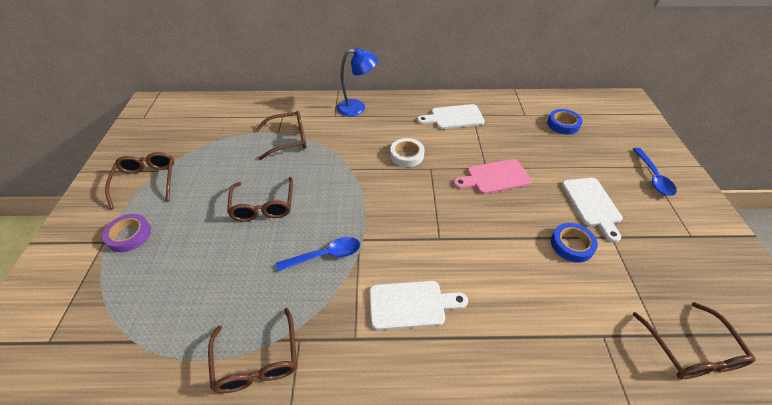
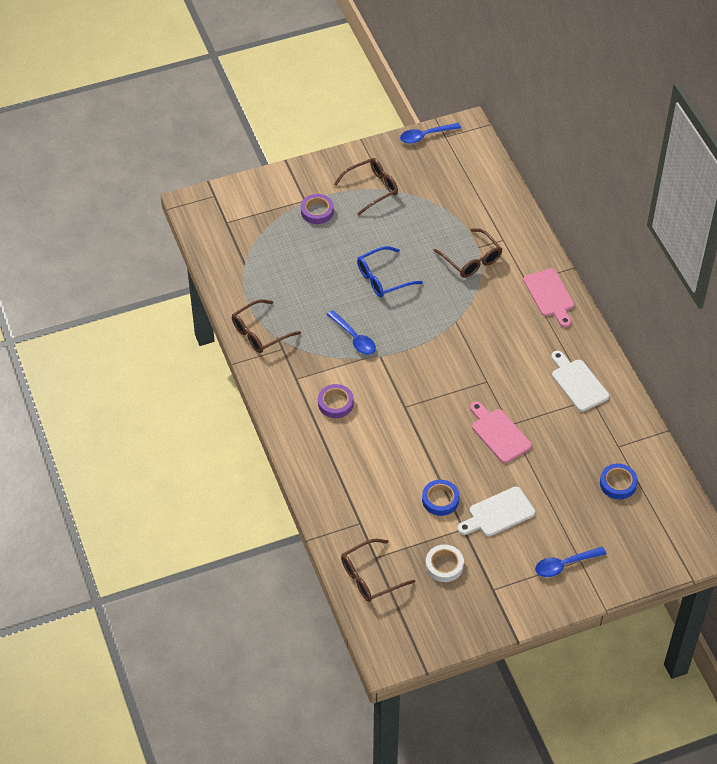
camera: 70 degrees right, 5 degrees up
(128, 128) = (425, 136): none -> blue spoon
(263, 206) = (383, 278): brown glasses -> blue glasses
(357, 108) = (550, 295): blue lamp -> pink cutting board
(407, 155) = (496, 358): white tape -> white tape (444, 565)
(411, 304) = (335, 403): white cutting board -> purple tape

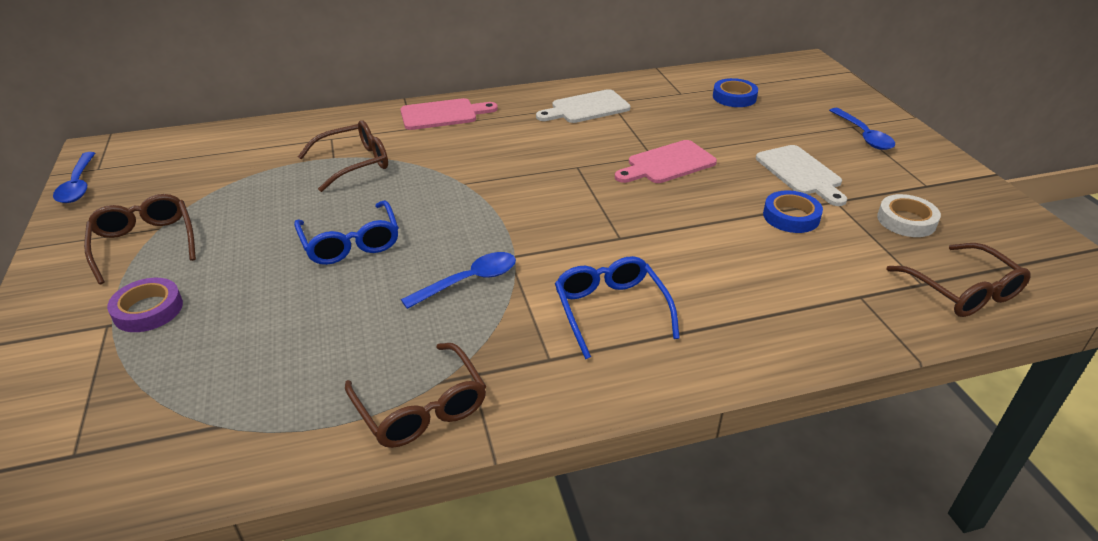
camera: 85 degrees left, 15 degrees down
(335, 403) = (611, 310): purple tape -> blue glasses

